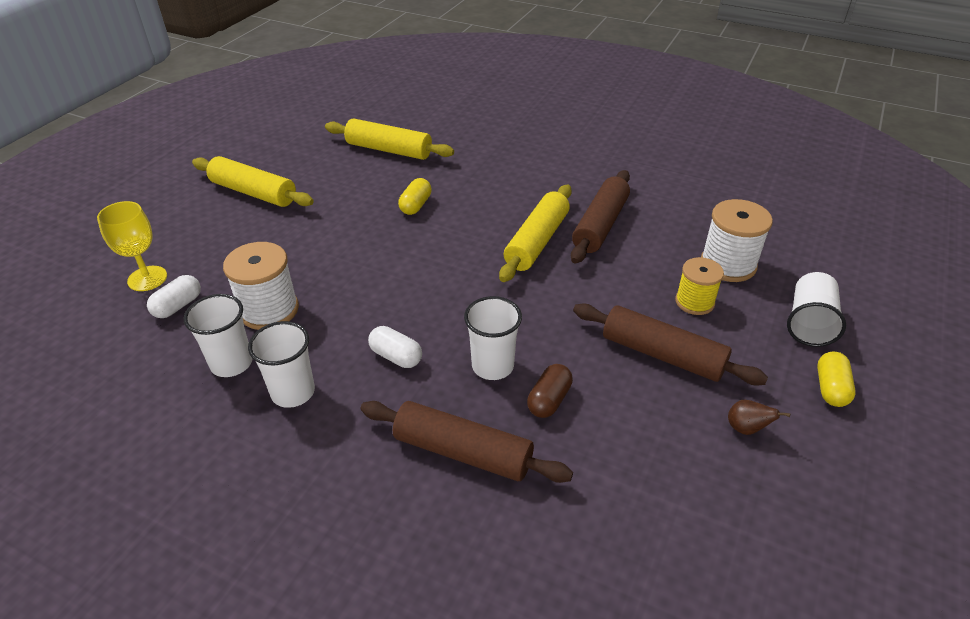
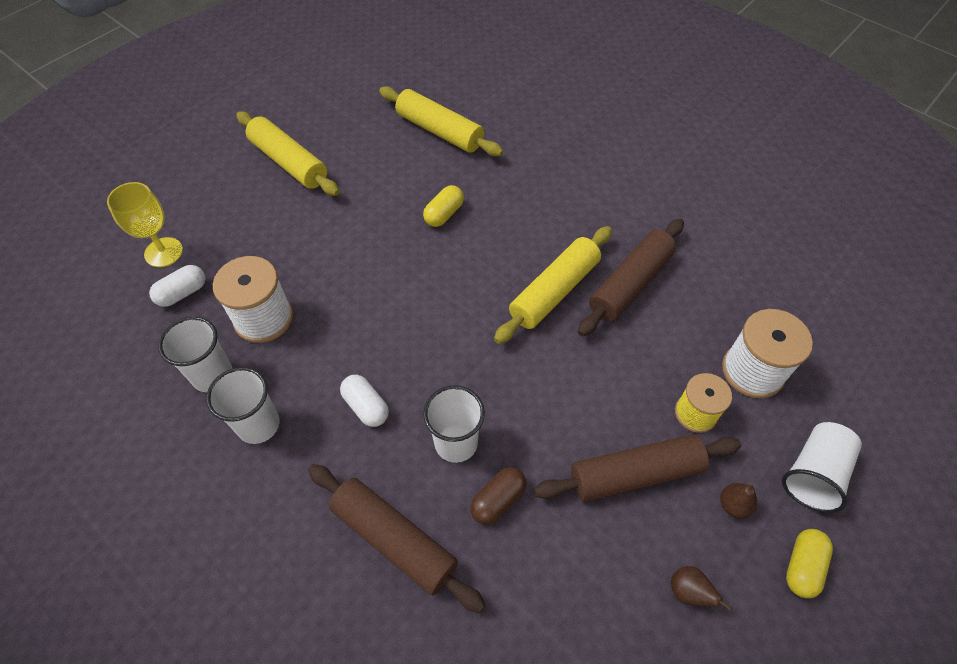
camera: 15 degrees right, 15 degrees up
(662, 354) = (635, 474): brown rolling pin -> brown rolling pin turned 60 degrees counterclockwise
(755, 358) = (733, 505): none -> brown pear

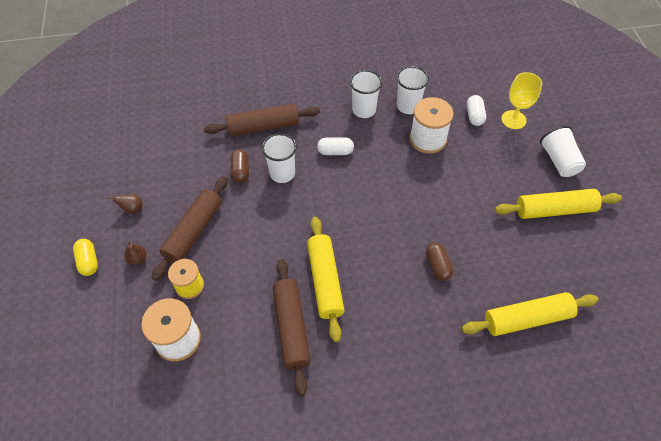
camera: 130 degrees right, 0 degrees up
(444, 214) = (437, 266): yellow capsule -> brown capsule
(813, 474) = (108, 310): white cup -> white cup (559, 161)

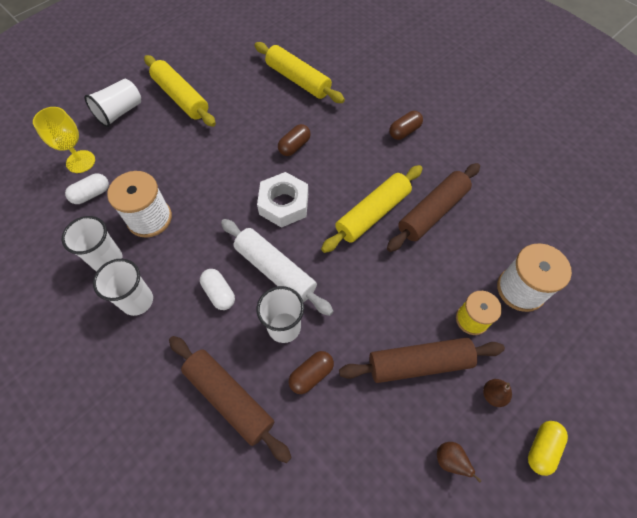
camera: 125 degrees left, 5 degrees up
(327, 190) = (275, 270): none -> white rolling pin
(381, 225) = (284, 204): none -> white nut
(394, 372) = (404, 131): none -> brown capsule

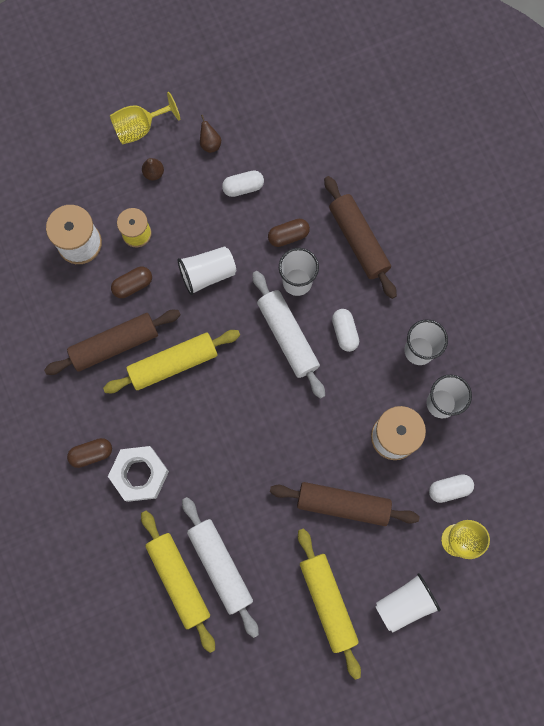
camera: 160 degrees left, 15 degrees up
(270, 95) = (220, 566): none -> white rolling pin
(284, 204) = (256, 406): white nut -> white nut (140, 474)
(294, 146) = (219, 477): brown capsule -> brown capsule (133, 285)
(379, 303) = (207, 274): none -> white cup
(385, 416) = (243, 187): none -> white capsule
(419, 363) = (198, 215): brown rolling pin -> brown rolling pin (343, 504)
(542, 448) = (140, 128): yellow capsule -> yellow goblet

